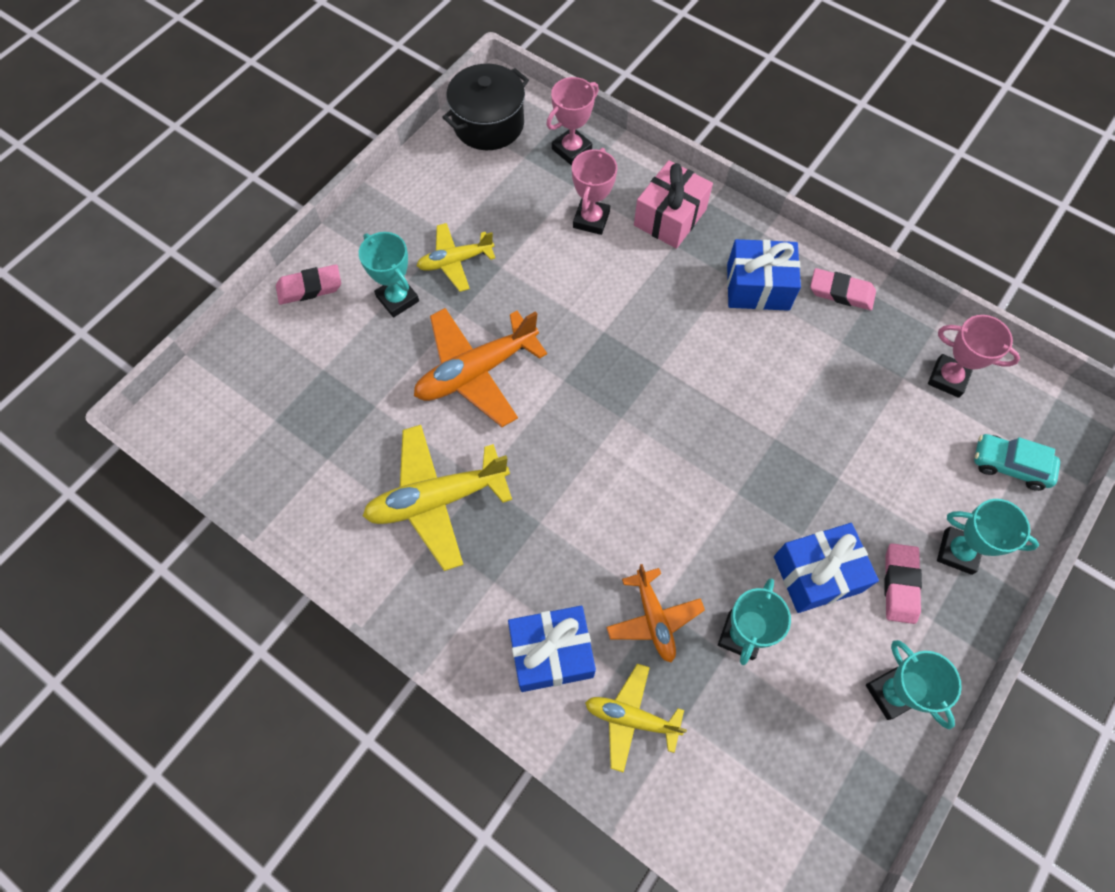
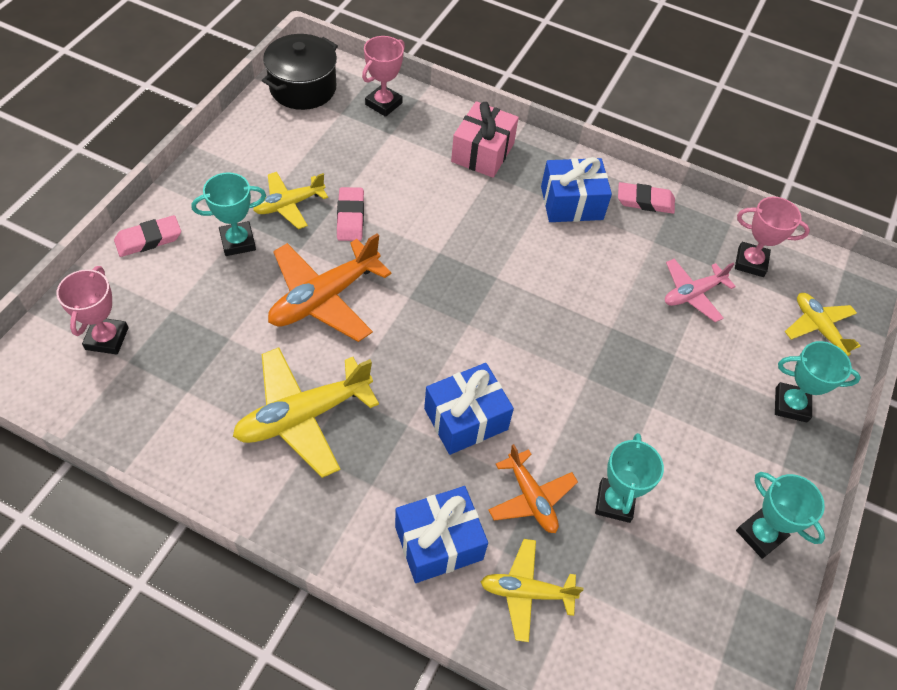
camera: 15 degrees left, 10 degrees down
(397, 299) = (238, 242): turquoise trophy -> turquoise trophy turned 60 degrees counterclockwise
(591, 219) = (411, 160): pink trophy -> pink trophy (107, 338)
(817, 574) = (673, 439): blue gift -> blue gift (466, 419)
(873, 409) = (692, 294): none -> pink plane
(900, 584) = (747, 439): pink eraser -> pink eraser (350, 217)
(1009, 465) = (818, 328): turquoise car -> yellow plane

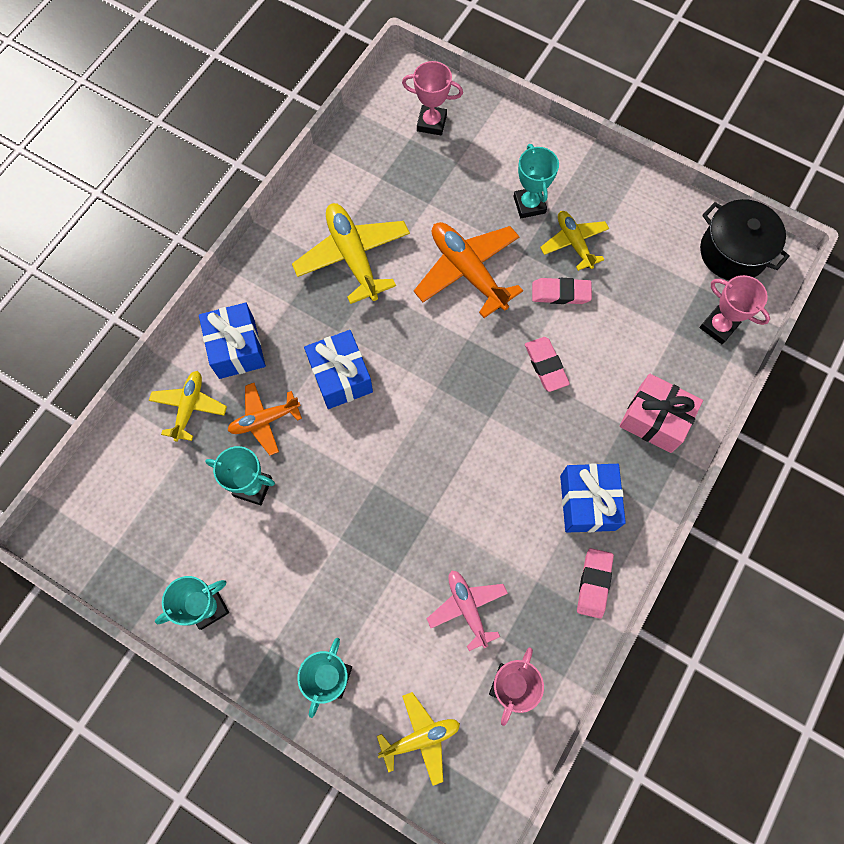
camera: 100 degrees right, 15 degrees up
(148, 239) = (531, 140): pink eraser -> pink eraser (546, 365)

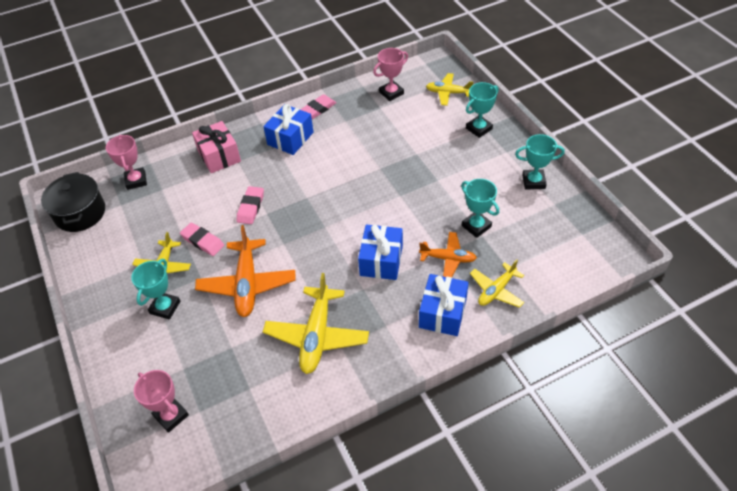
camera: 145 degrees left, 20 degrees down
(467, 608) = (389, 125): pink plane -> none

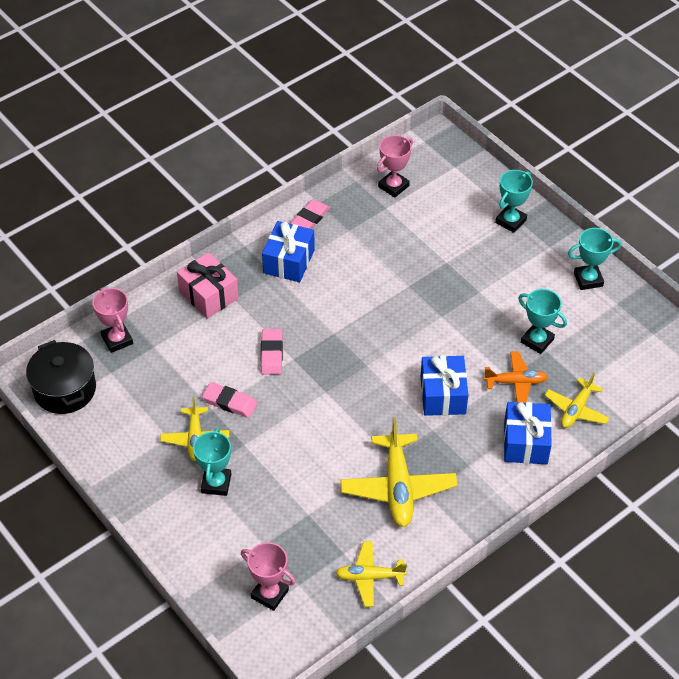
camera: 15 degrees left, 0 degrees up
(247, 284) = (300, 443): orange plane -> none
(448, 93) = (462, 178): yellow plane -> yellow plane (369, 577)

